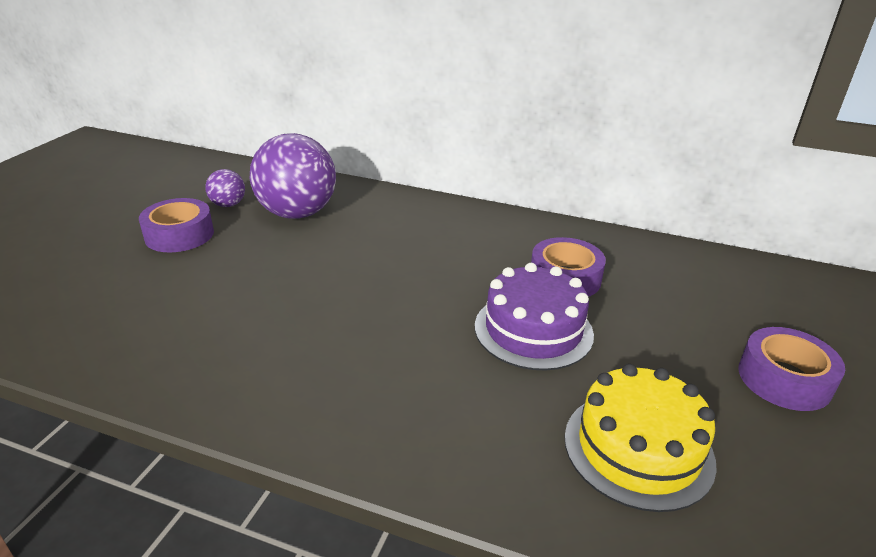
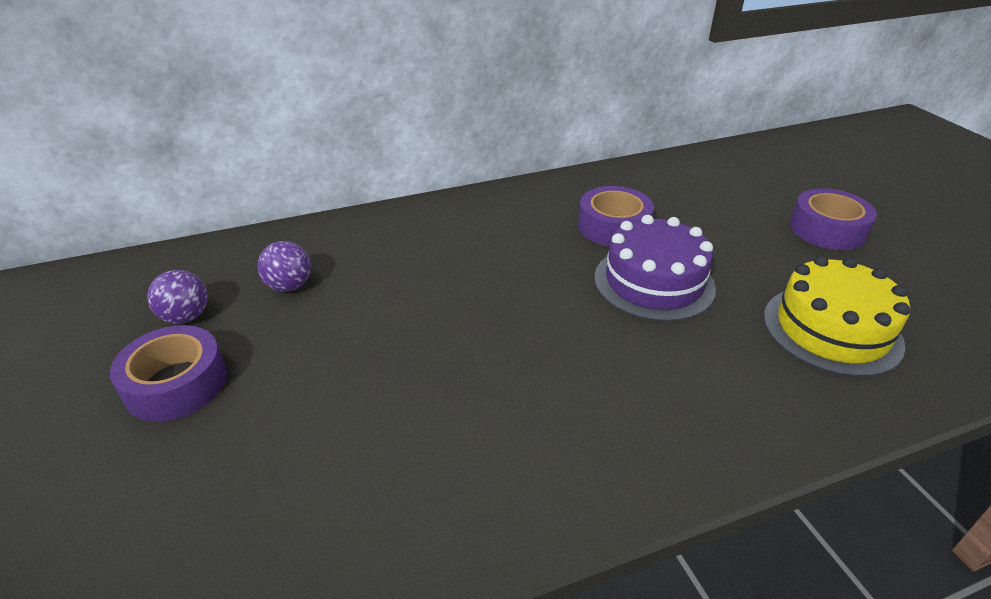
camera: 40 degrees left, 5 degrees up
(297, 213) = (289, 286): purple ball -> purple ball, size x0.47

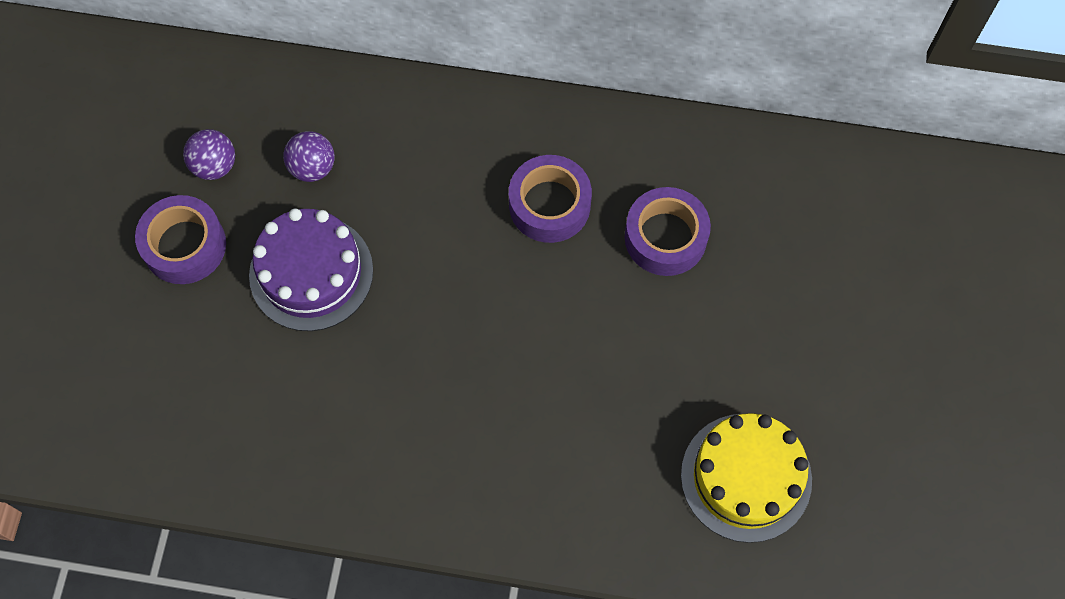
camera: 30 degrees right, 30 degrees up
(654, 282) = (638, 336): purple cake -> purple cake (311, 273)
(827, 229) = (887, 359): purple tape -> purple tape (549, 205)

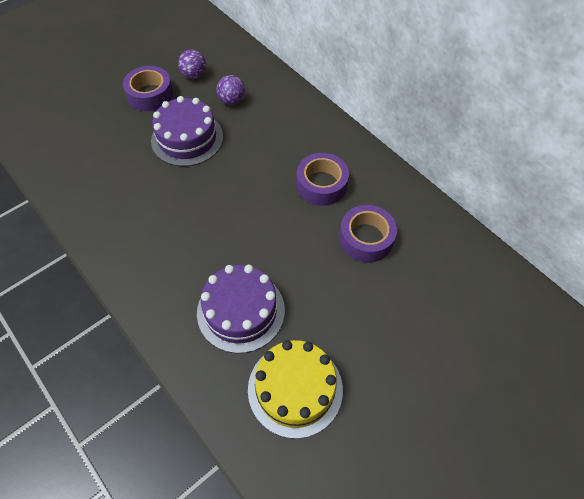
camera: 40 degrees right, 10 degrees down
(608, 442) = (241, 311): none -> purple cake

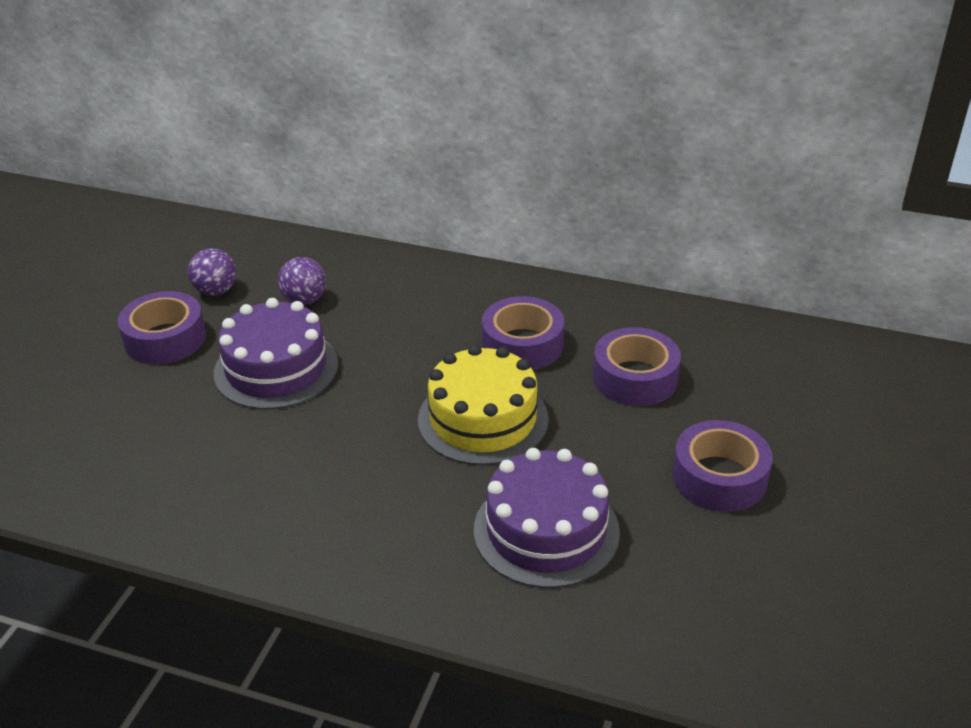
camera: 30 degrees left, 20 degrees down
(295, 389) = (700, 579): yellow cake -> yellow cake (483, 419)
(359, 330) = (719, 477): none -> purple tape

